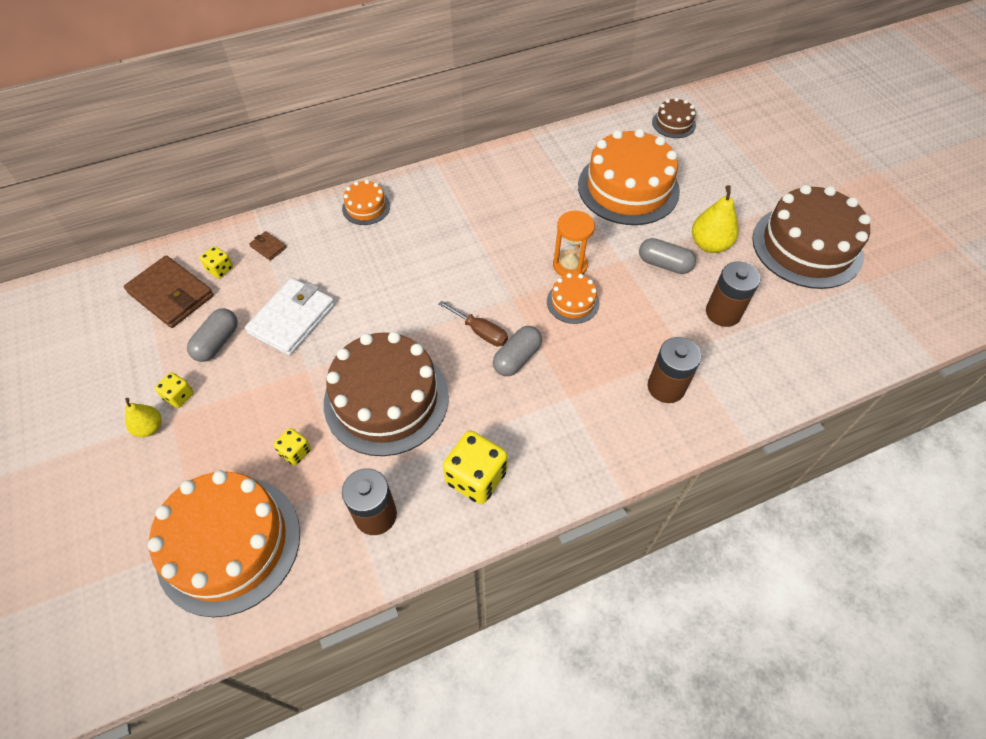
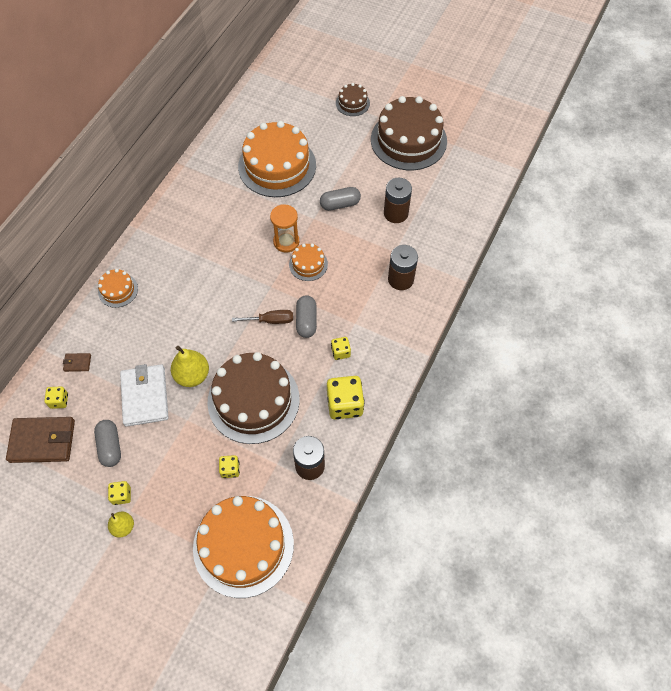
camera: 40 degrees left, 5 degrees up
(524, 417) = (340, 352): none -> yellow dice
(673, 123) = (267, 101): brown cake -> brown cake (352, 103)
(709, 244) = (355, 174): yellow pear -> yellow pear (192, 375)

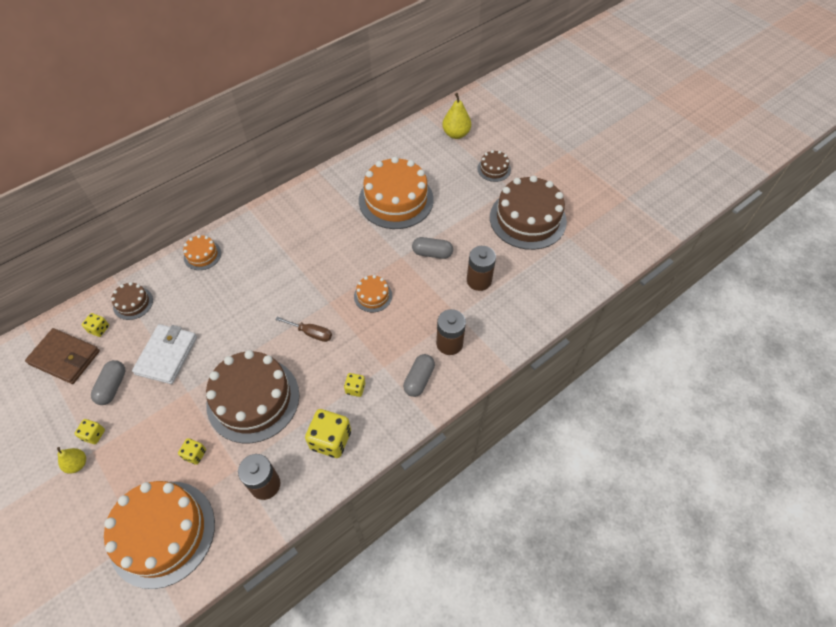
camera: 25 degrees right, 5 degrees down
(77, 363) = (133, 303): brown wallet -> brown cake
(192, 375) = (216, 354): yellow pear -> yellow pear (456, 134)
(286, 242) = (365, 268): orange hourglass -> none
(306, 321) = (341, 346): grey capsule -> grey capsule (419, 379)

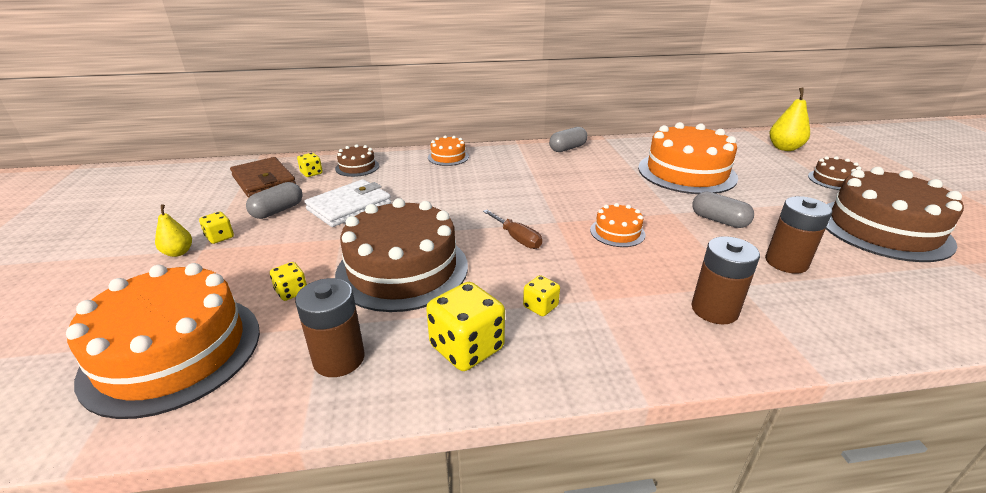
camera: 30 degrees right, 25 degrees down
(419, 379) = (645, 332): grey capsule -> grey capsule (567, 148)

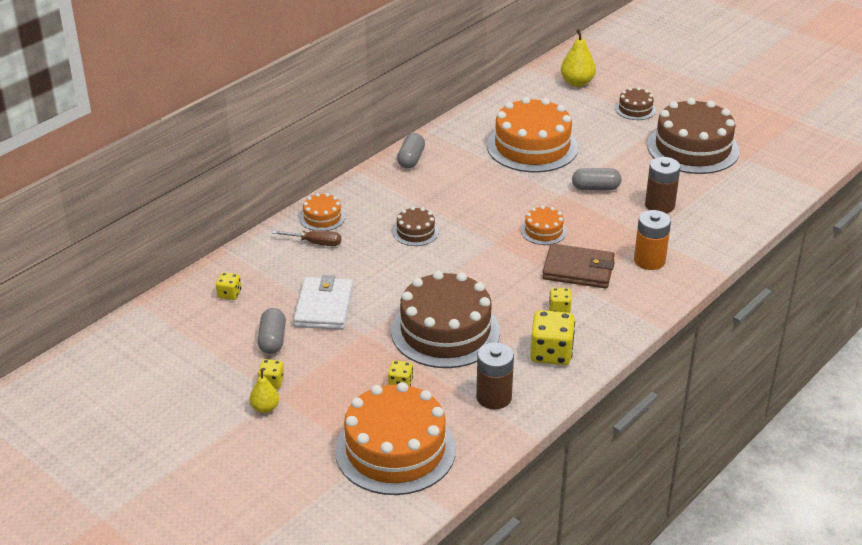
camera: 40 degrees left, 5 degrees up
(264, 181) = (200, 322): brown wallet -> brown wallet (578, 270)
(357, 167) = (259, 267): brown cake -> brown cake (415, 232)
(517, 238) = (486, 269): brown screwdriver -> brown screwdriver (315, 243)
(714, 310) = (649, 260): brown battery -> orange battery

